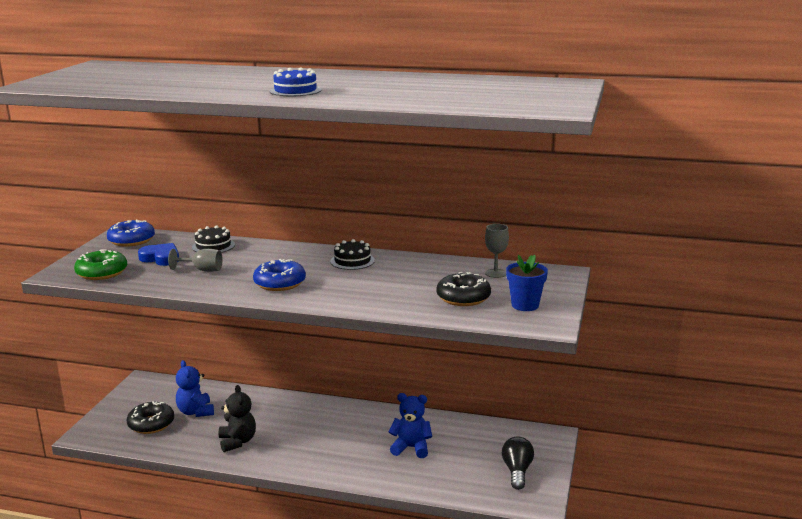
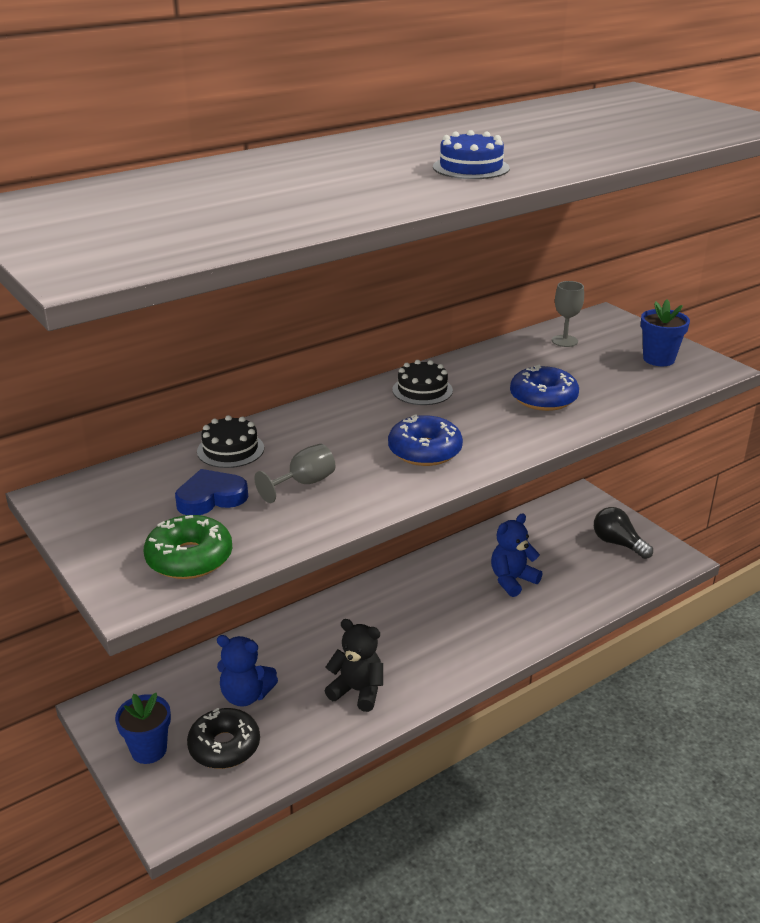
camera: 50 degrees left, 10 degrees up
(128, 406) = (149, 750): none -> blue flower pot
(131, 240) = (100, 498): blue donut -> blue donut (543, 398)
(463, 298) = (604, 377): black donut -> none

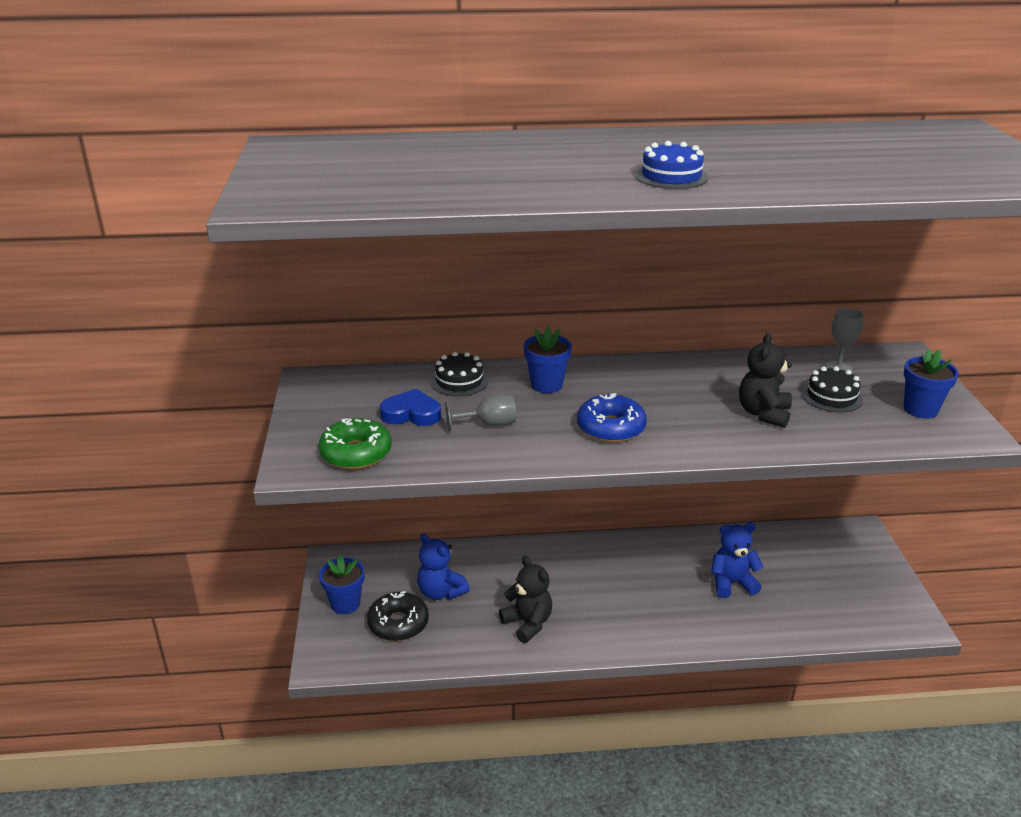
camera: 30 degrees right, 0 degrees up
(324, 428) = (546, 385): none -> blue flower pot
(422, 390) = (659, 376): black cake -> black cake (831, 396)
(543, 398) = (763, 414): blue donut -> black teddy bear
(618, 543) = (864, 587): black light bulb -> none

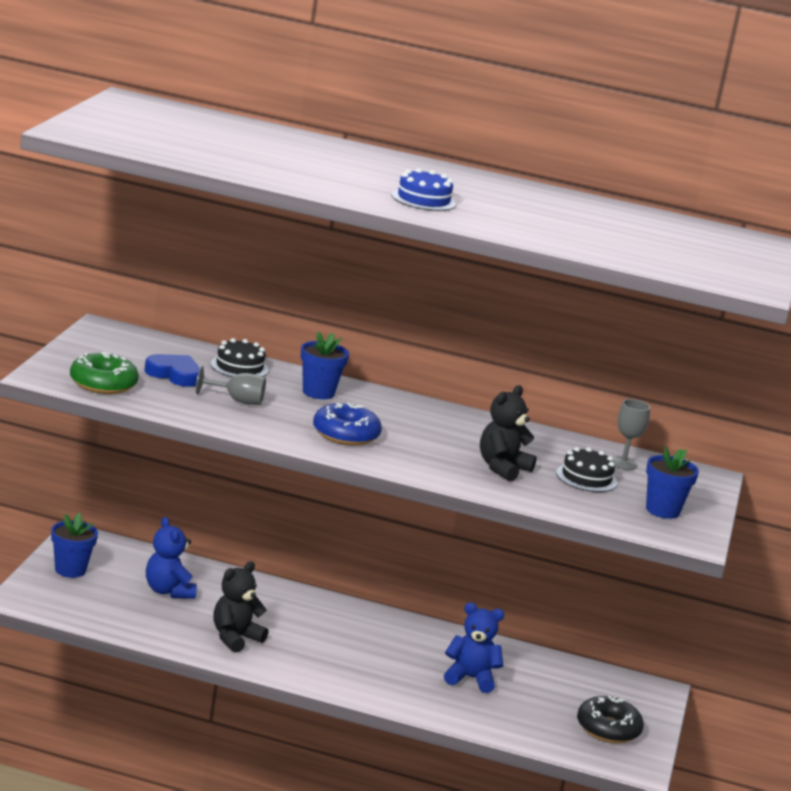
camera: 15 degrees right, 10 degrees down
(398, 624) = (110, 598): black donut -> black donut (608, 729)
(528, 623) = (235, 638): black teddy bear -> black teddy bear turned 120 degrees counterclockwise

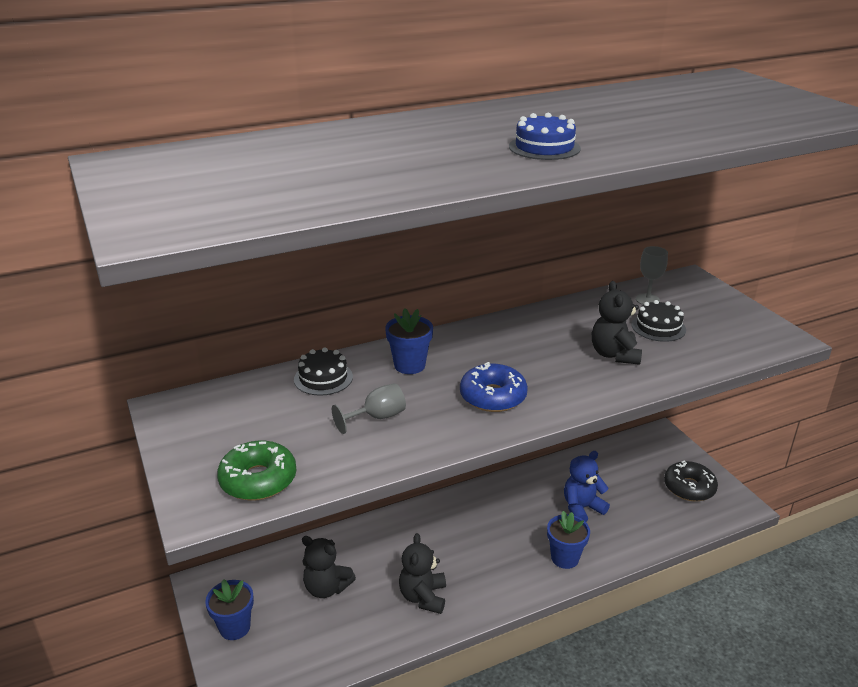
camera: 35 degrees left, 10 degrees up
(168, 591) = (326, 588): blue teddy bear -> black teddy bear
(174, 374) = (293, 423): blue heart -> none
(662, 510) = (732, 325): blue flower pot -> blue flower pot (565, 558)

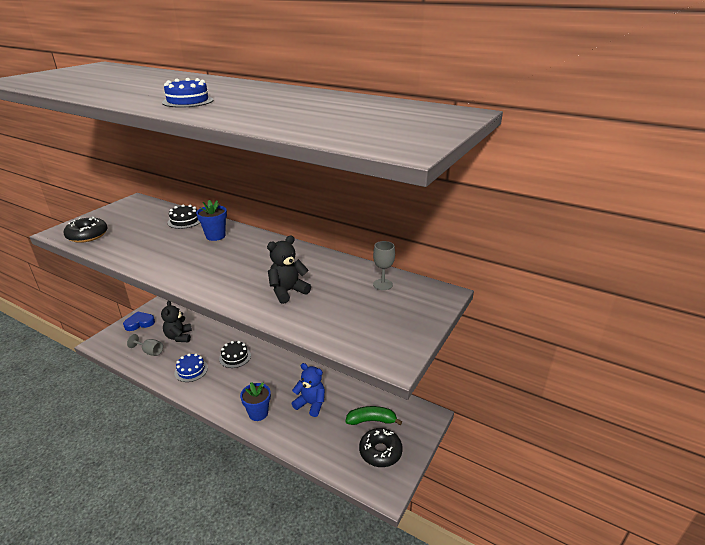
camera: 55 degrees right, 0 degrees up
(235, 627) = (139, 323): blue flower pot -> blue heart
(258, 480) = (87, 235): green donut -> black donut
(377, 417) = (157, 244): grey goblet -> grey goblet (150, 351)
(423, 597) = (191, 370): black teddy bear -> blue cake
(493, 396) = (201, 267): blue donut -> none
(641, 474) = (371, 420): none -> green banana
(658, 327) = (345, 298): black cake -> black cake (235, 357)

